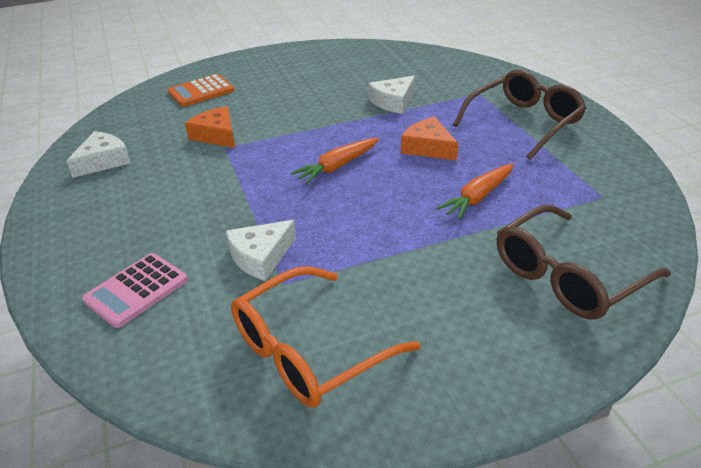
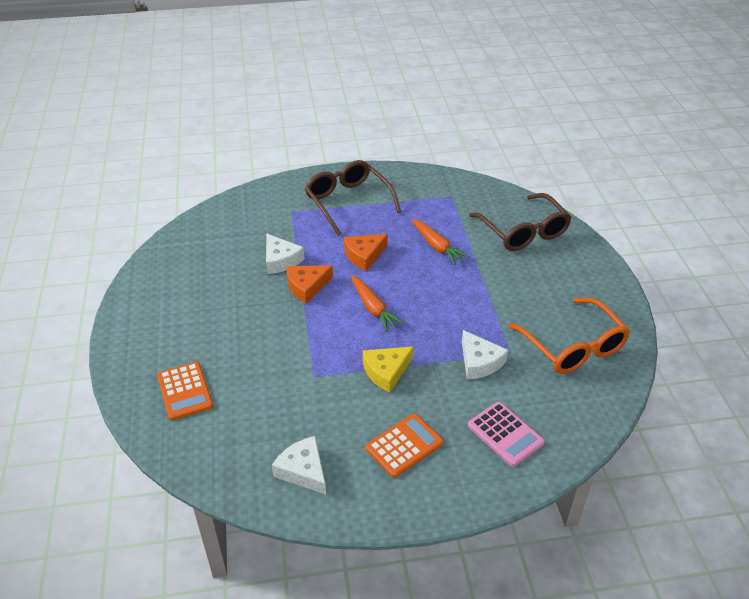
camera: 80 degrees left, 5 degrees up
(126, 215) = (404, 446): none -> orange calculator
(216, 135) = (288, 381): orange cheese -> orange cheese (307, 286)
(236, 189) = (386, 371): none -> yellow cheese

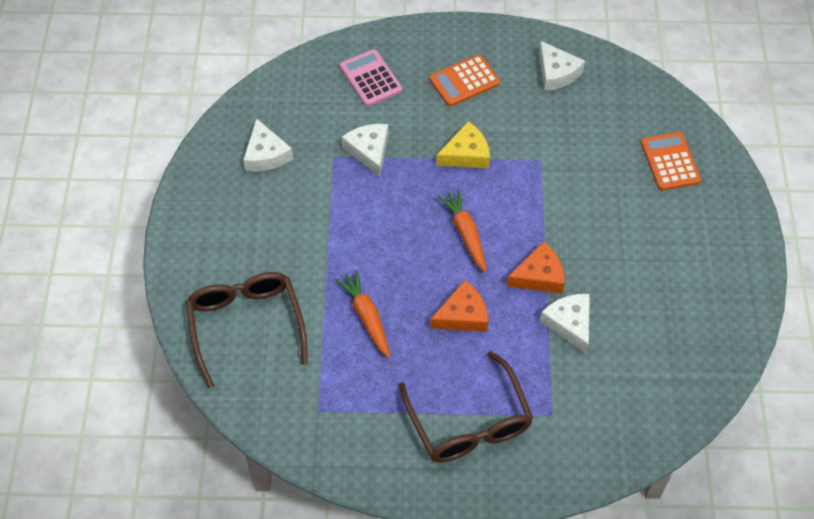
camera: 170 degrees left, 15 degrees up
(573, 346) = (266, 154): orange glasses -> white cheese

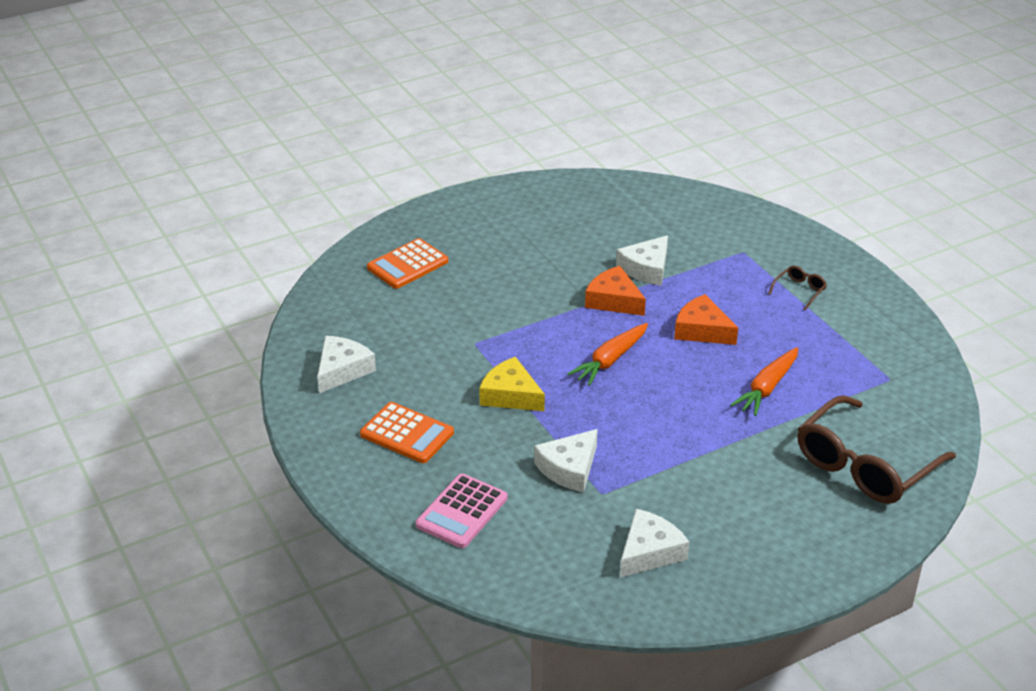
camera: 120 degrees left, 20 degrees down
(469, 422) = (799, 291): brown glasses -> brown glasses, size x0.41

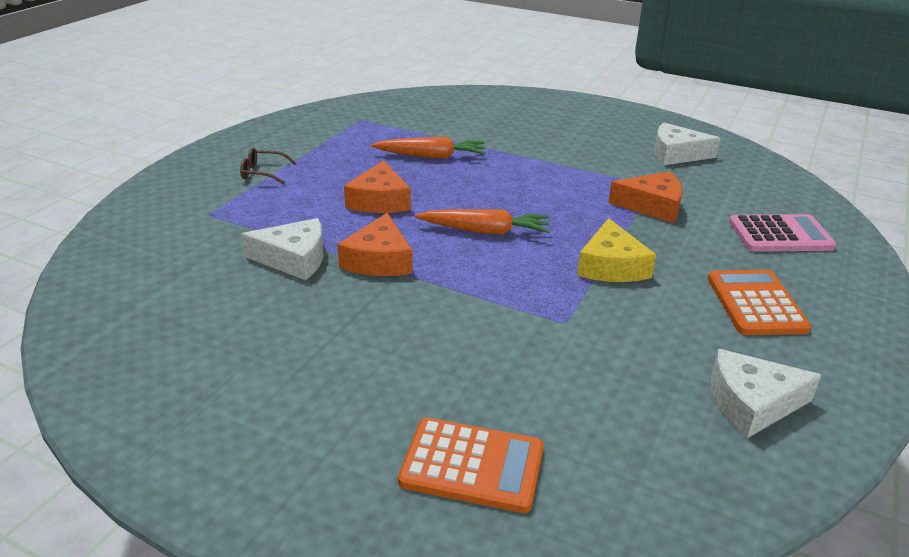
camera: 125 degrees left, 5 degrees down
(569, 468) = (652, 206): white cheese -> orange cheese
(865, 465) = (475, 111): brown glasses -> none

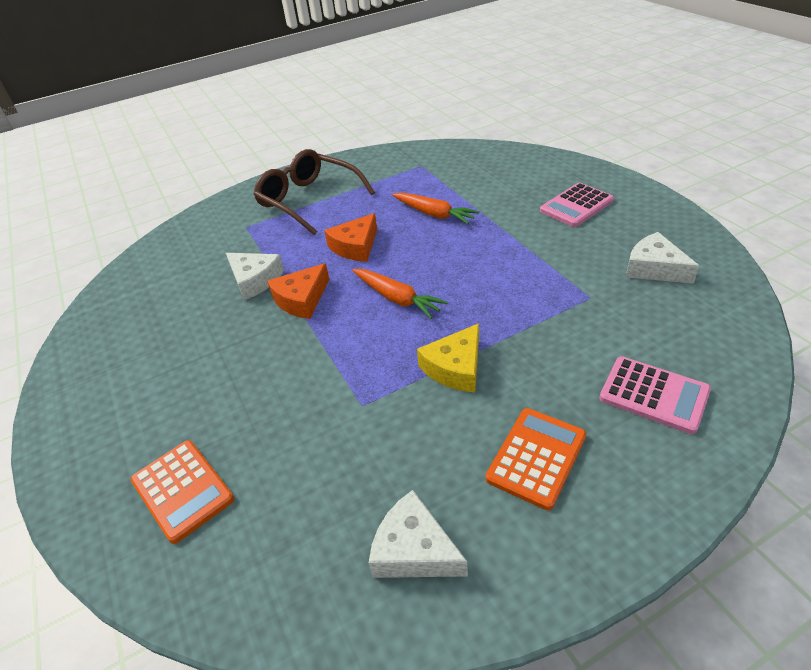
camera: 40 degrees right, 10 degrees up
(262, 173) = (309, 200): brown glasses -> brown glasses, size x2.43
(559, 124) = (576, 206): none -> pink calculator
(652, 206) = (562, 319): orange cheese -> none

